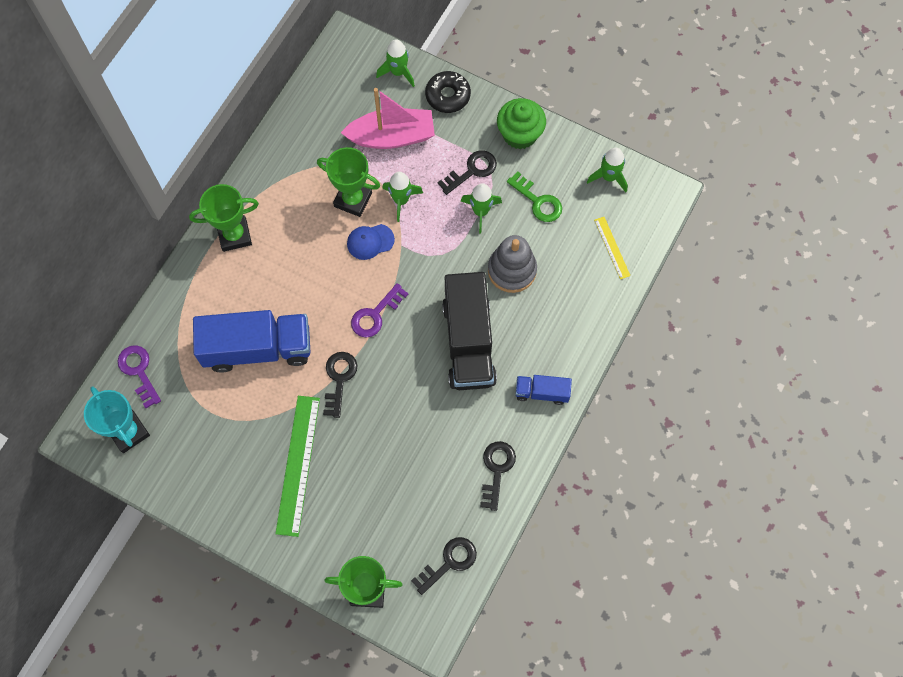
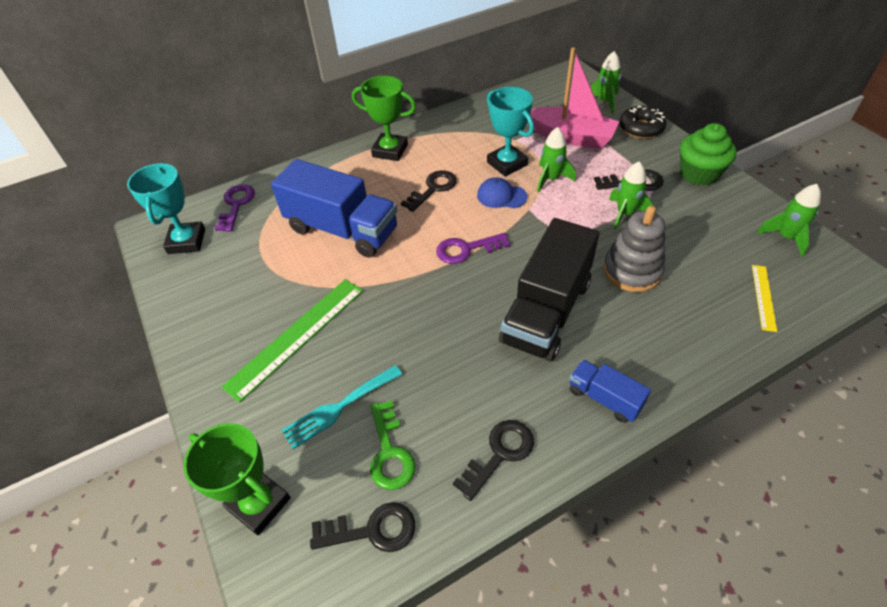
camera: 35 degrees right, 20 degrees down
(339, 379) = (393, 284): black key -> black key (433, 189)
(353, 200) = (507, 164): green trophy -> turquoise trophy
(371, 500) = (338, 408): none -> turquoise fork
(538, 201) = (692, 228): green key -> green key (390, 452)

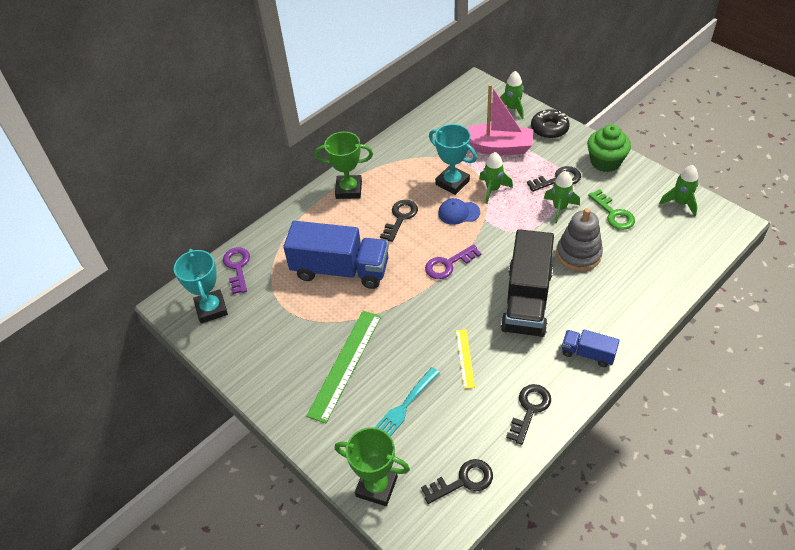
camera: 15 degrees left, 0 degrees up
(390, 452) = (453, 428): green key -> green key (613, 214)
(763, 297) = (675, 254): yellow ruler -> yellow ruler (465, 358)

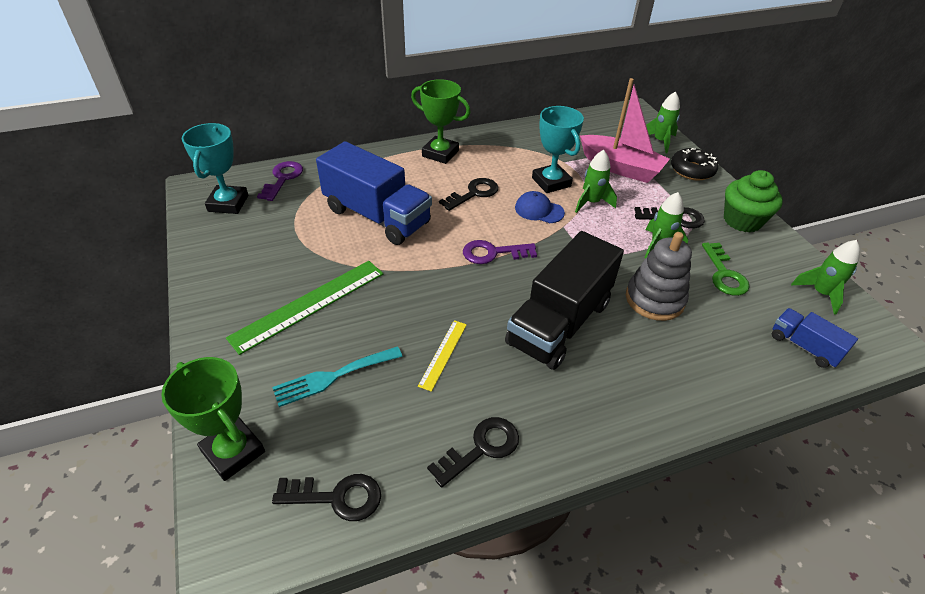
camera: 20 degrees right, 5 degrees down
(587, 354) = (600, 414): blue truck -> blue truck (804, 346)

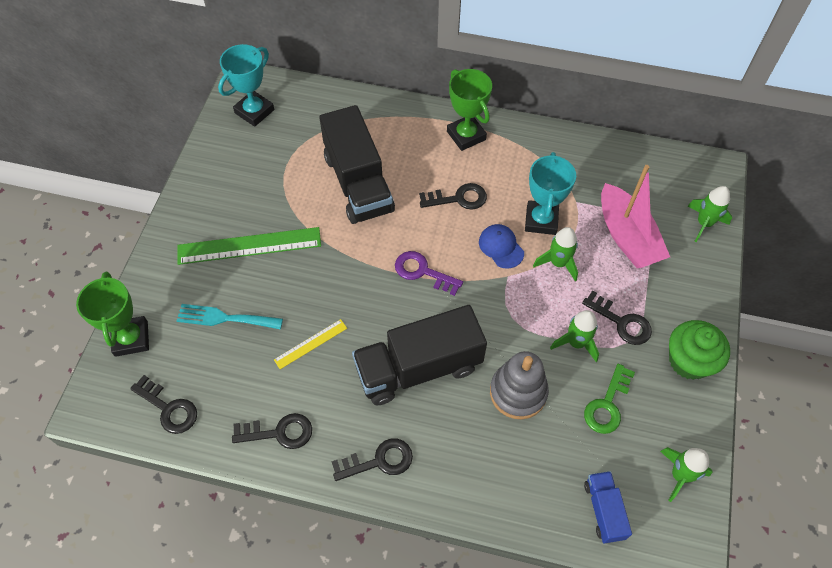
camera: 35 degrees right, 15 degrees up
(283, 179) = (312, 103): purple key -> none
(377, 216) = (358, 183): blue truck -> black truck
(599, 416) = (379, 461): none -> black key
(692, 170) = (700, 276): black donut -> none

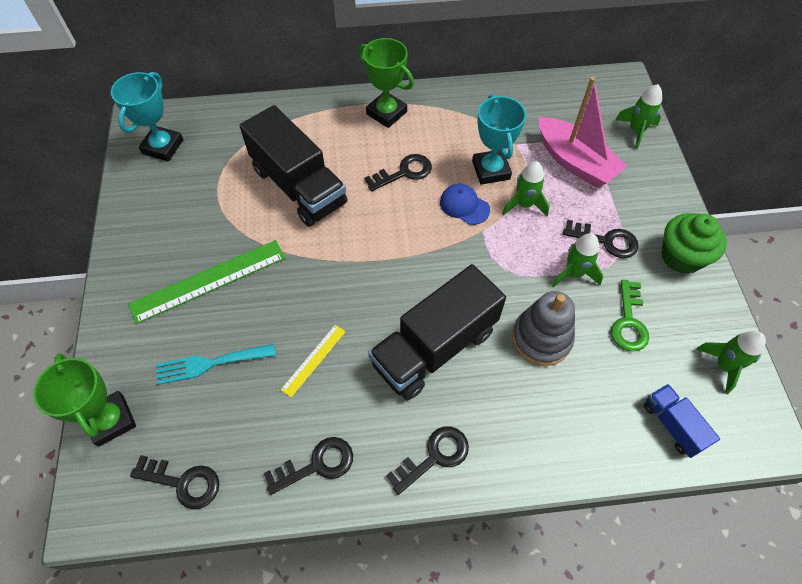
camera: 20 degrees left, 0 degrees up
(422, 272) = (399, 252): purple key -> none

